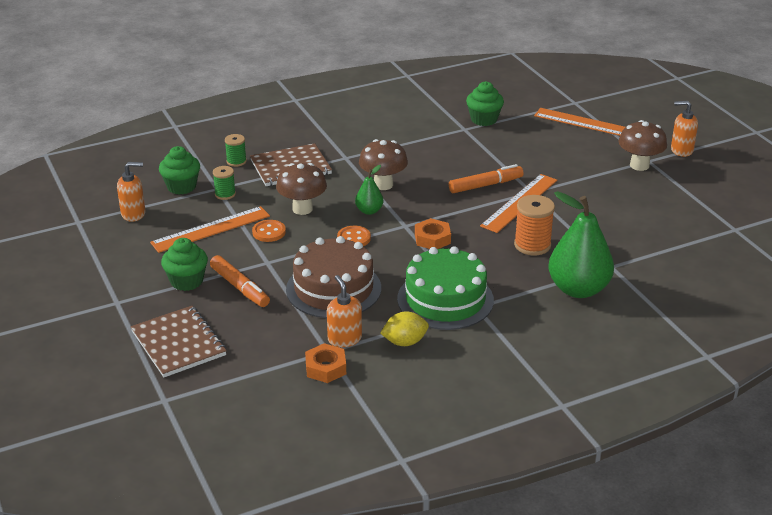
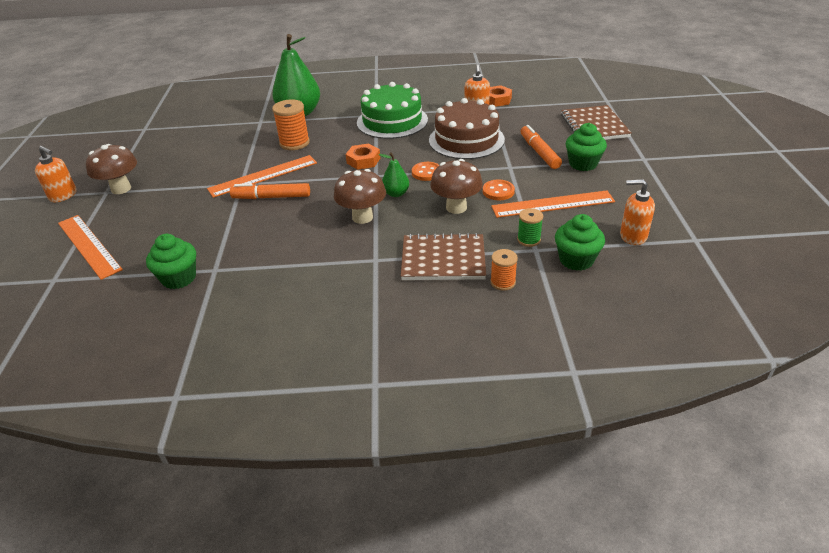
camera: 155 degrees left, 5 degrees up
(236, 161) = (503, 282): green spool -> orange spool
(405, 342) = (438, 104): yellow lemon -> none

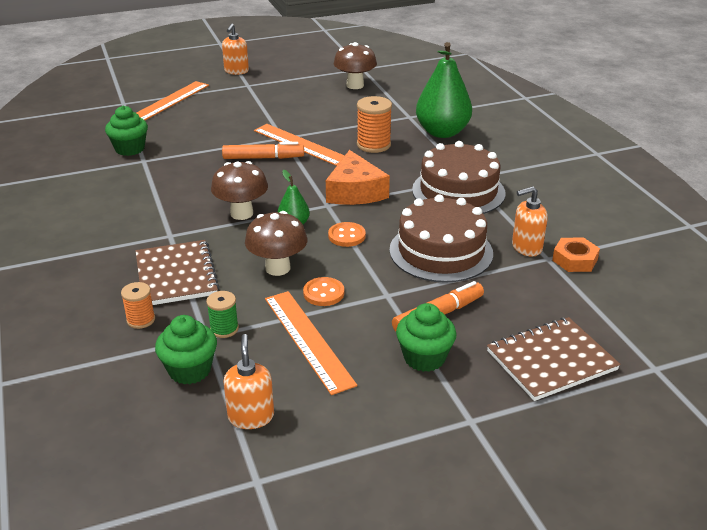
camera: 70 degrees right, 5 degrees down
(121, 189) = (254, 89): brown mushroom -> brown mushroom (355, 85)
(271, 197) = (263, 158): orange marker -> orange marker turned 105 degrees clockwise
(363, 161) = (355, 191): orange nut -> orange cheese
(392, 121) = (458, 191): green cake -> brown cake

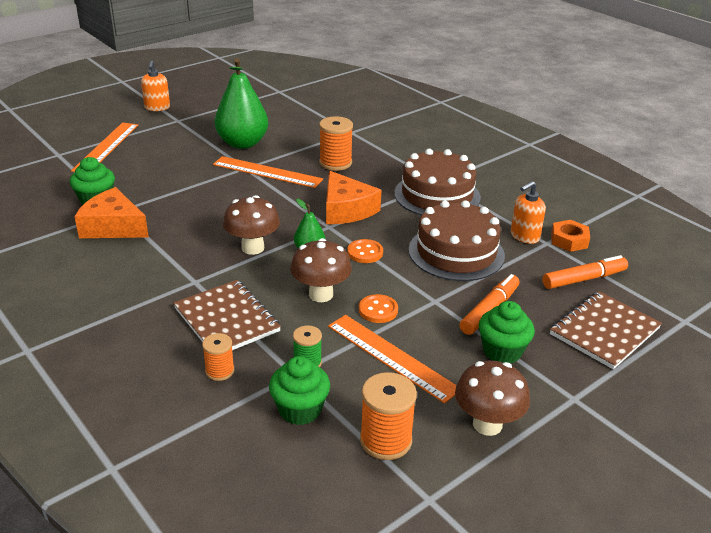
camera: 20 degrees left, 0 degrees up
(130, 174) = (113, 227): none -> orange cheese
(251, 416) = (385, 440): orange soap dispenser -> orange spool
(263, 158) = (239, 190): orange marker -> orange marker (584, 279)
(355, 85) = (282, 108): brown mushroom -> brown mushroom (487, 424)
(442, 132) = (389, 143): green pear -> green pear (242, 143)

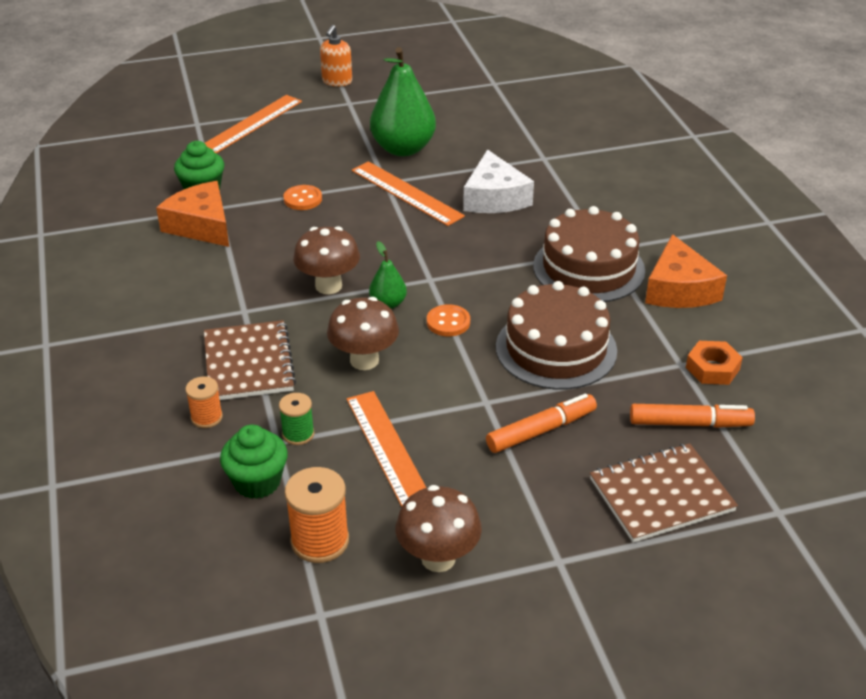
camera: 25 degrees right, 5 degrees up
(335, 163) = (494, 197): orange spool -> white cheese
(346, 209) = (465, 262): orange cheese -> orange cheese (679, 289)
(378, 310) = (414, 395): orange button -> orange button (303, 199)
(502, 351) = (518, 483): green cupcake -> none
(524, 236) = (658, 349): orange soap dispenser -> none

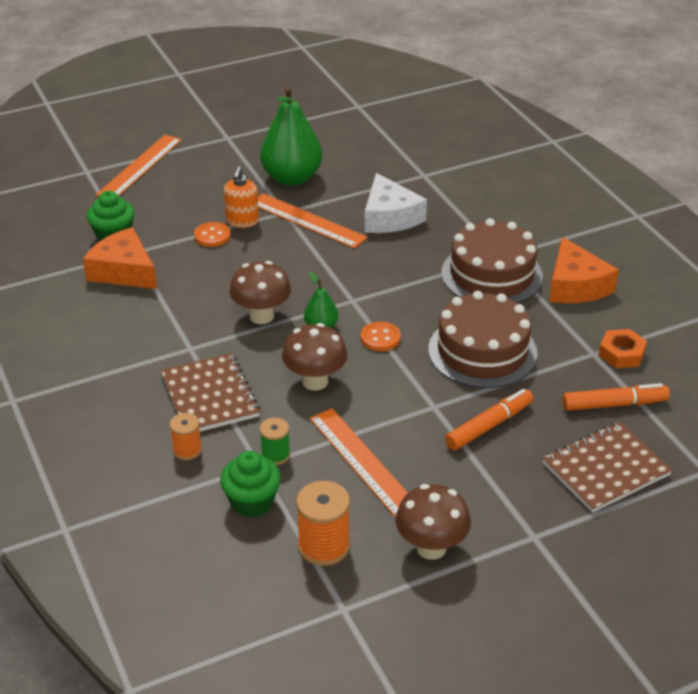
camera: 10 degrees left, 0 degrees up
(337, 81) = (209, 117): orange soap dispenser -> orange soap dispenser (242, 221)

